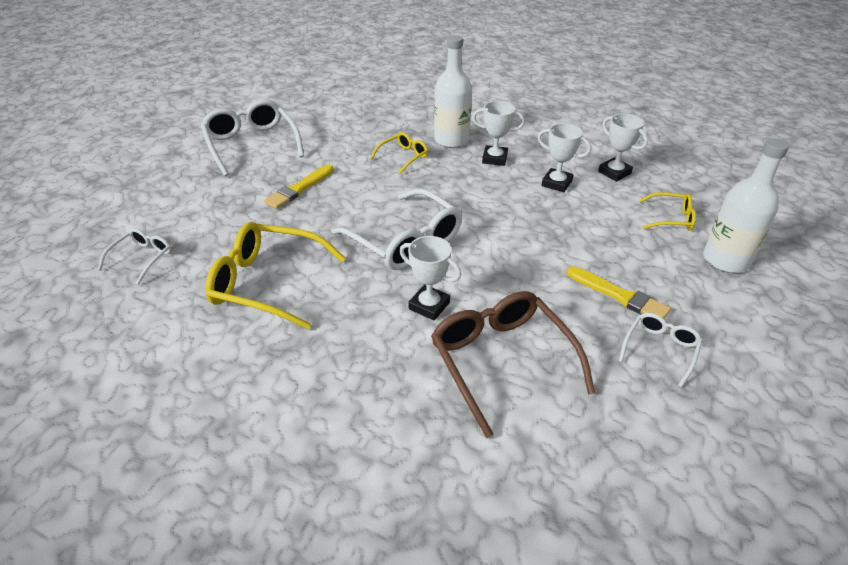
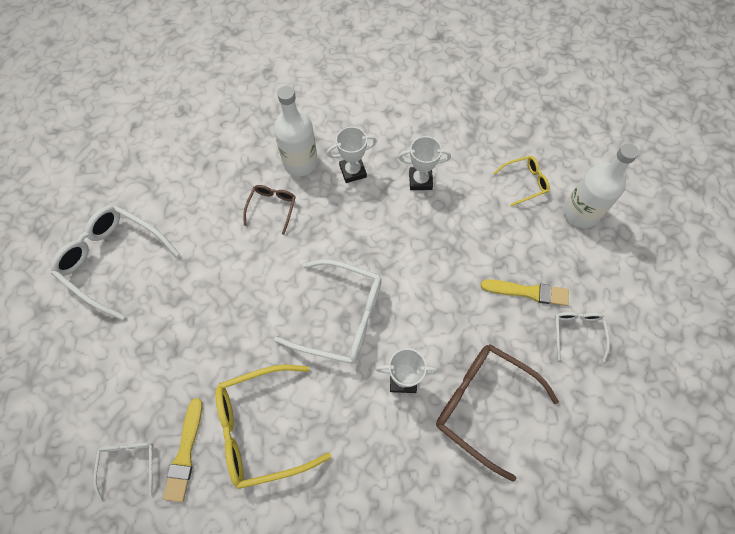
camera: 30 degrees left, 25 degrees up
(299, 189) = (206, 299): yellow brush -> yellow brush (185, 453)
(403, 157) = (272, 208): yellow glasses -> brown glasses
(614, 172) = (458, 143): white trophy -> none

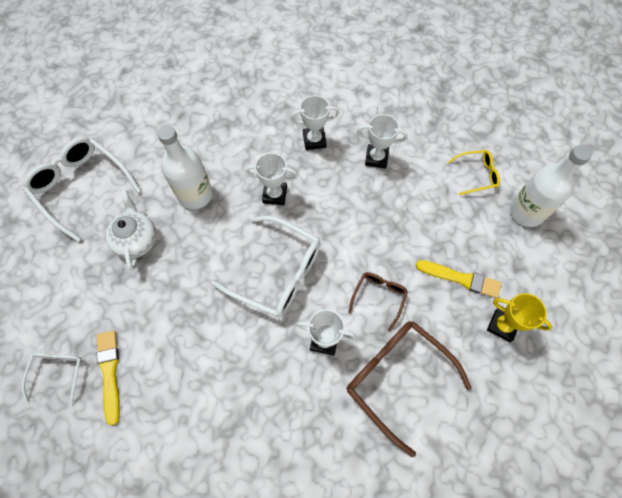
camera: 10 degrees right, 0 degrees up
(185, 307) = (136, 240): none -> white teapot
(185, 453) = (110, 372): yellow brush -> yellow brush turned 150 degrees clockwise
(262, 427) = (184, 362): yellow glasses -> none
(272, 208) = (233, 162): brown glasses -> brown glasses (379, 297)
(300, 162) = (267, 125): white bottle -> white bottle (195, 195)
(322, 235) = (275, 195): none -> white trophy
(577, 333) = (502, 325): white glasses -> yellow trophy

